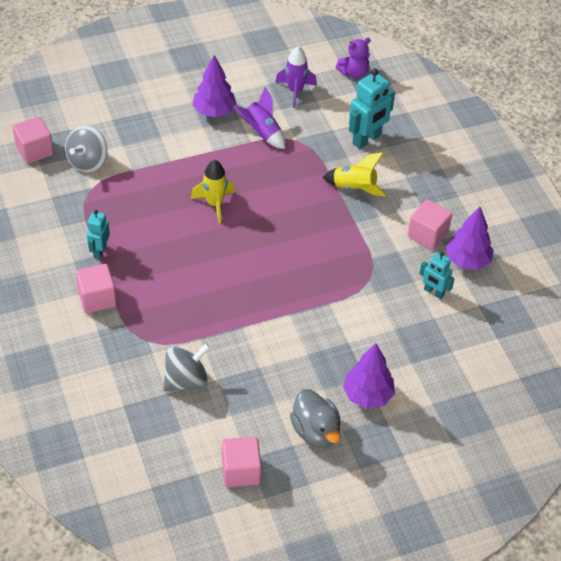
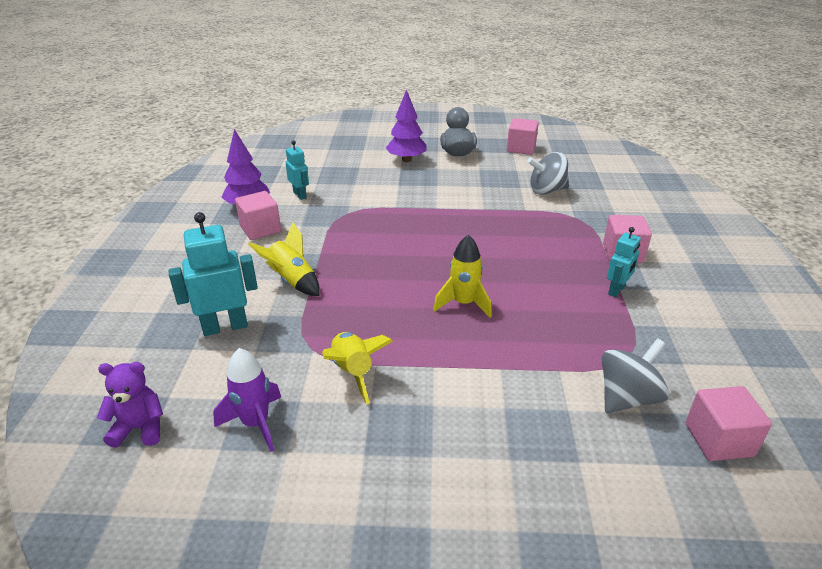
camera: 155 degrees left, 15 degrees down
(214, 111) = (403, 425): purple tree -> none
(261, 133) = (353, 372): purple rocket -> yellow rocket

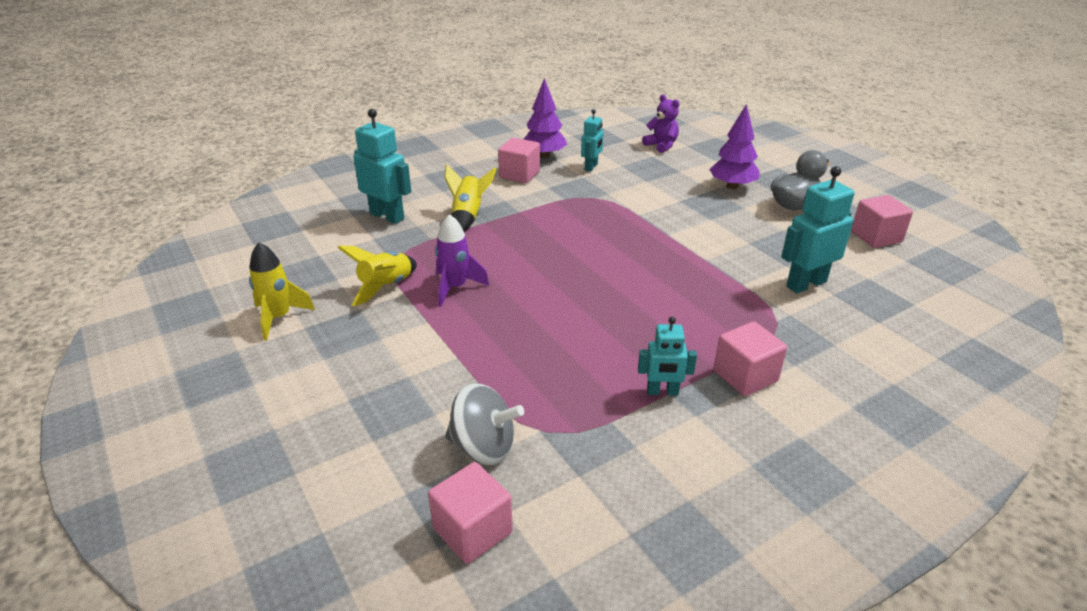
camera: 55 degrees right, 0 degrees up
(140, 428) = (266, 235): purple teddy bear -> purple teddy bear (661, 146)
(256, 423) = (301, 272): purple rocket -> purple rocket (455, 288)
(463, 304) = (528, 305): yellow rocket -> yellow rocket (279, 318)
(546, 190) = (806, 284): grey spinning top -> turquoise robot

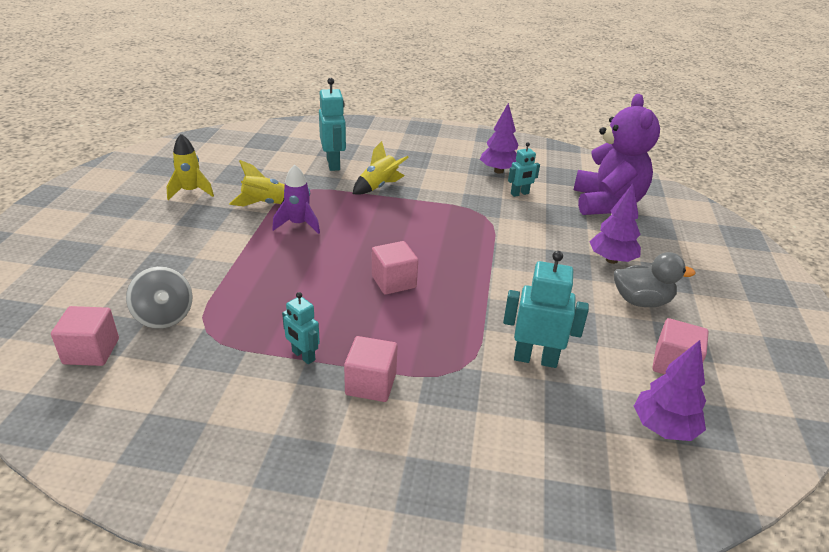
camera: 40 degrees right, 0 degrees up
(519, 174) = (458, 176): pink cube -> pink cube (393, 282)
(661, 146) = (606, 203): purple teddy bear -> purple teddy bear, size x2.20
(934, 280) = (663, 428): none -> purple tree

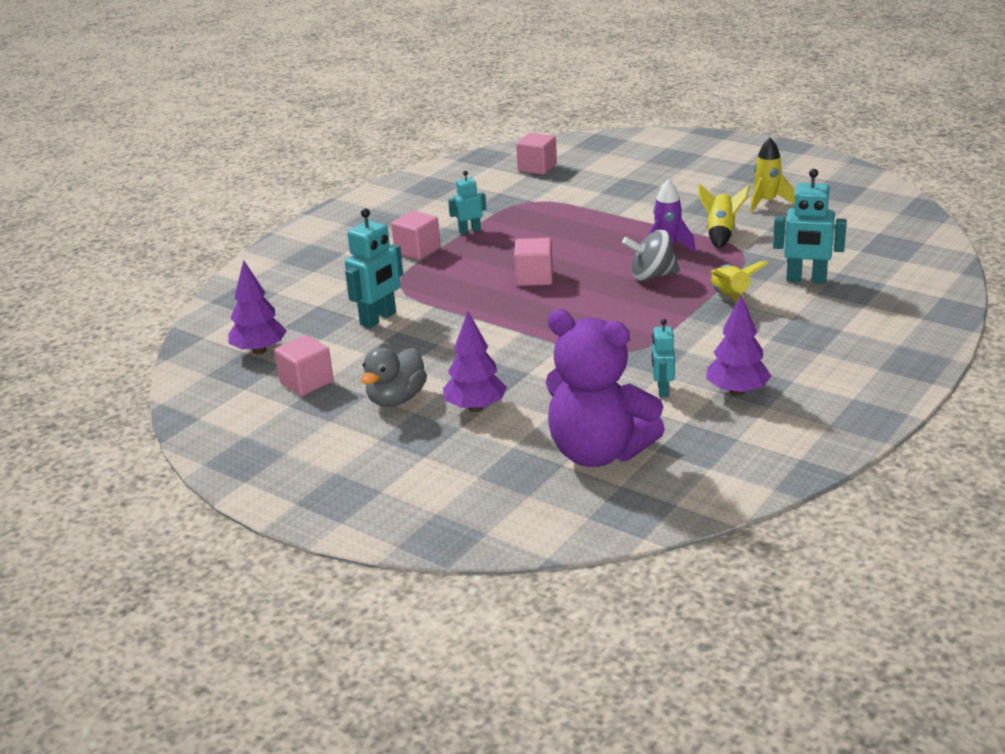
camera: 120 degrees right, 5 degrees down
(164, 316) = (559, 188): grey spinning top -> grey spinning top (652, 276)

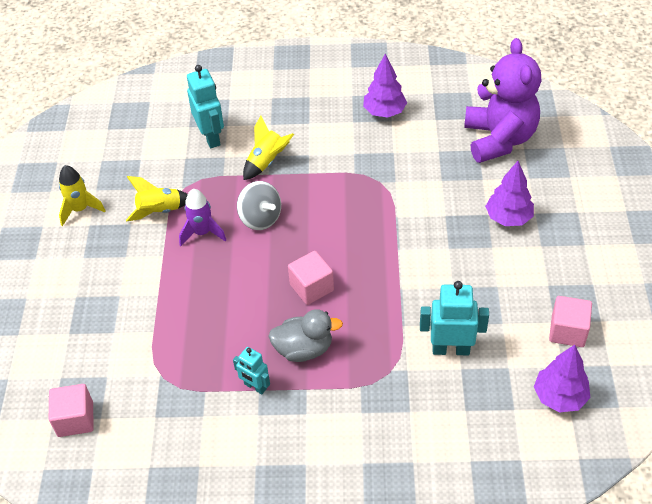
camera: 125 degrees left, 20 degrees up
(396, 399) = (538, 264): grey duck -> grey duck (304, 349)
(417, 250) = (319, 403): pink cube -> none
(662, 390) = (410, 143): turquoise robot -> none

